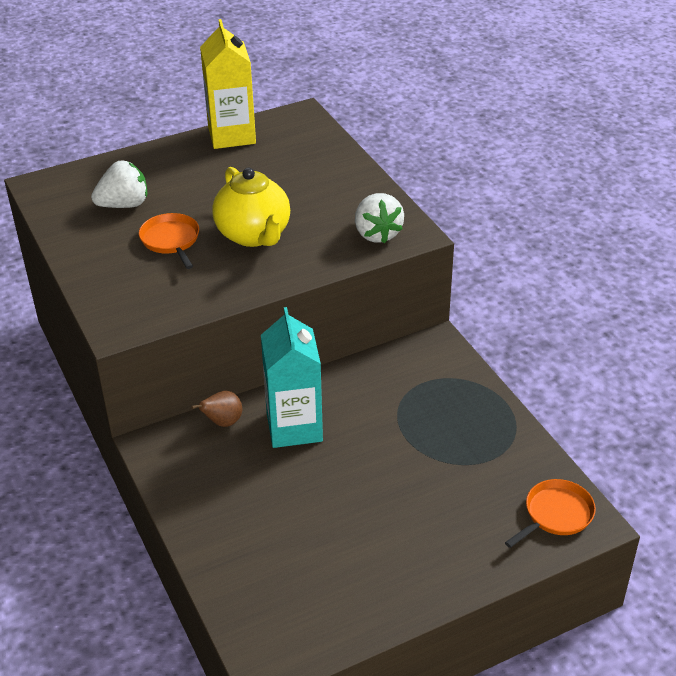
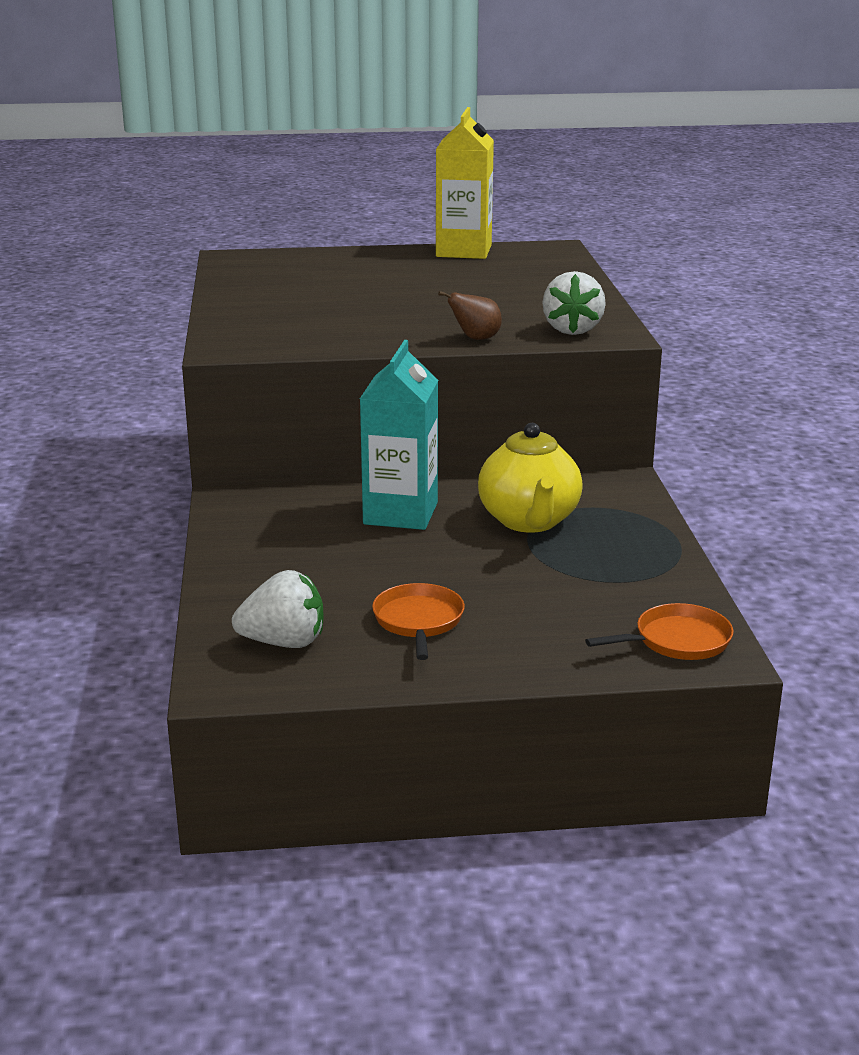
camera: 20 degrees right, 15 degrees down
(124, 205) = (306, 278): white strawberry -> white strawberry (284, 642)
(171, 240) = (334, 305): orange pan -> orange pan (418, 621)
(223, 422) = (321, 496): brown pear -> brown pear (475, 338)
(254, 235) = (428, 313): yellow teapot -> yellow teapot (529, 521)

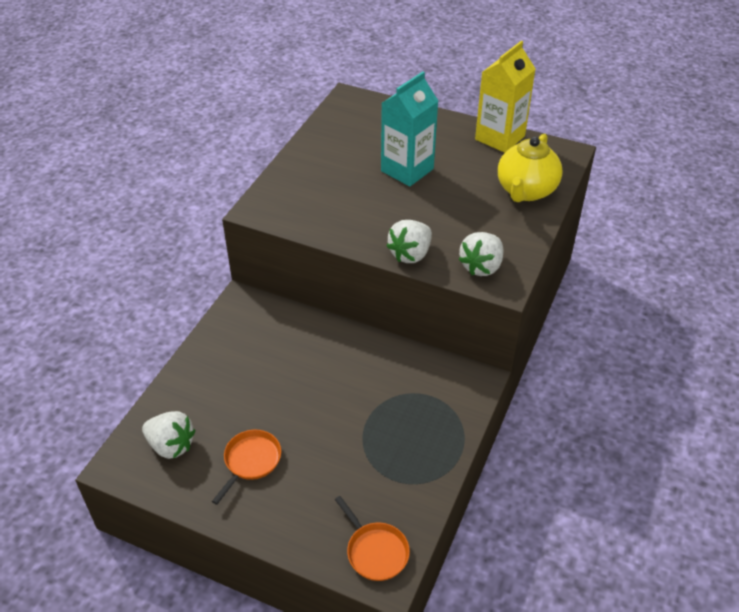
camera: 30 degrees right, 20 degrees up
(400, 513) = (320, 355): turquoise carton -> turquoise carton (407, 170)
(475, 338) = (410, 254): brown pear -> white strawberry
(529, 521) = (386, 395): yellow teapot -> yellow teapot (526, 191)
(677, 641) = (375, 551): orange pan -> orange pan turned 45 degrees clockwise

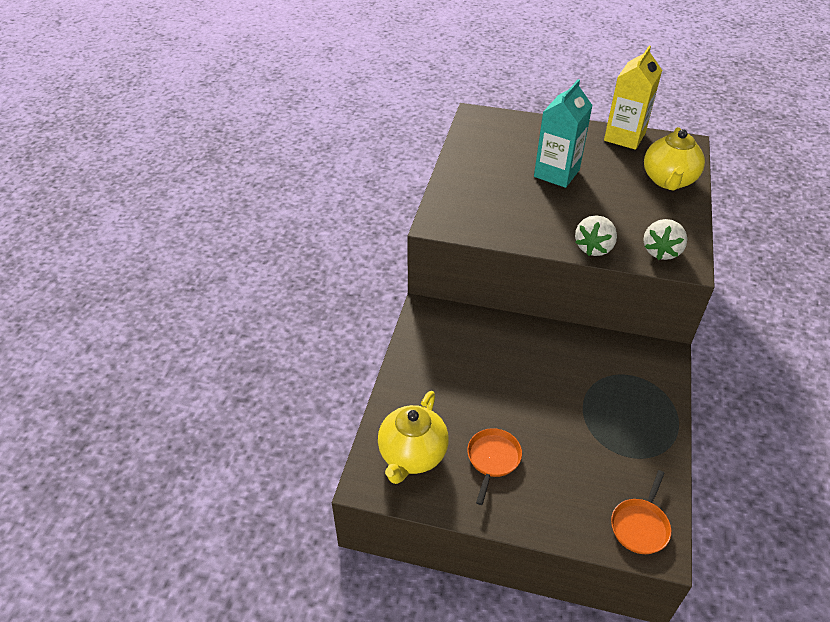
camera: 10 degrees left, 0 degrees up
(171, 445) = (412, 455): white strawberry -> yellow teapot
(375, 551) = (640, 526): orange pan -> orange pan turned 75 degrees clockwise

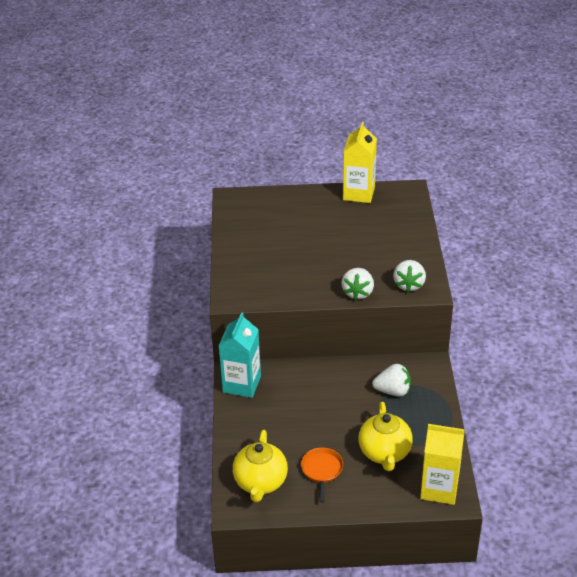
camera: 15 degrees left, 5 degrees down
(556, 173) = (312, 236): turquoise carton -> turquoise carton (242, 384)
(609, 377) = (393, 391): none -> white strawberry
(640, 526) = (439, 488): orange pan -> yellow carton
(668, 181) = (402, 225): yellow teapot -> yellow teapot (385, 453)

